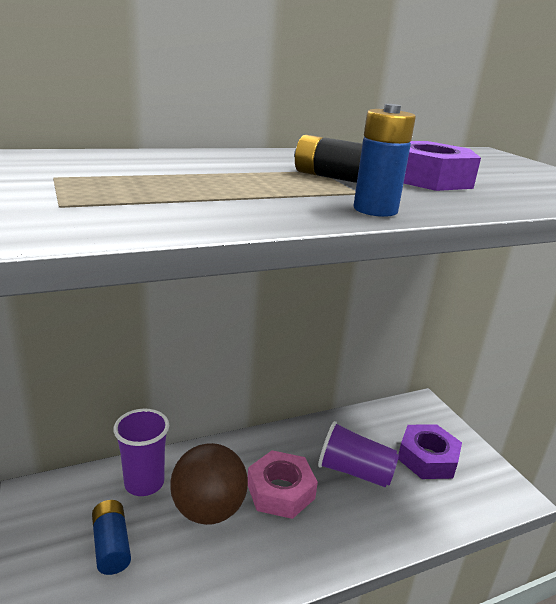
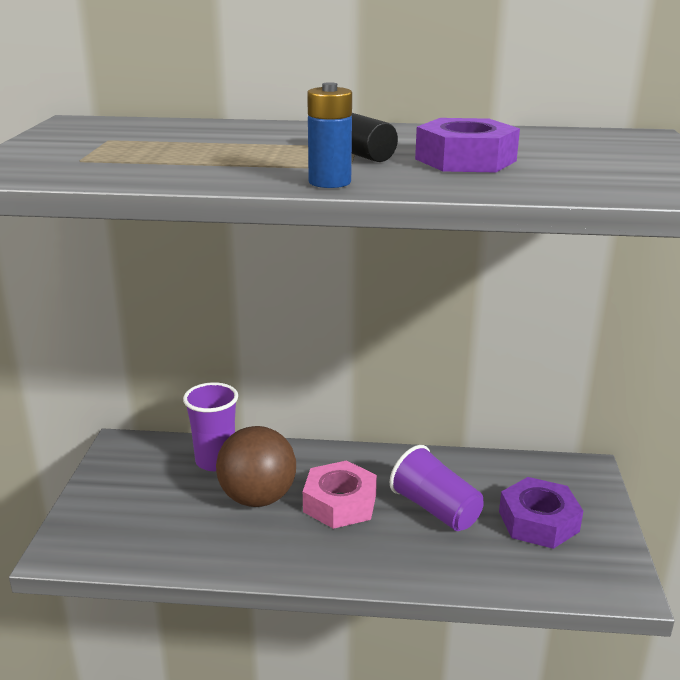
camera: 30 degrees right, 0 degrees up
(111, 545) = (157, 499): blue battery -> none

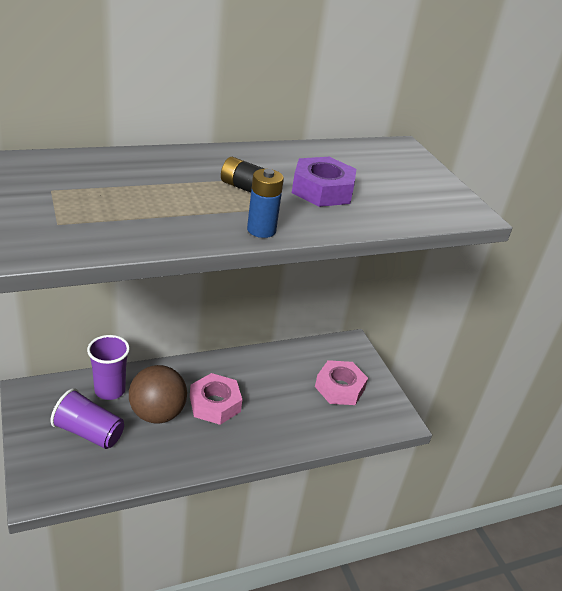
camera: 30 degrees left, 10 degrees up
(435, 509) = (277, 394): purple cup -> purple cup (89, 432)
(538, 521) = (339, 388): purple nut -> pink nut

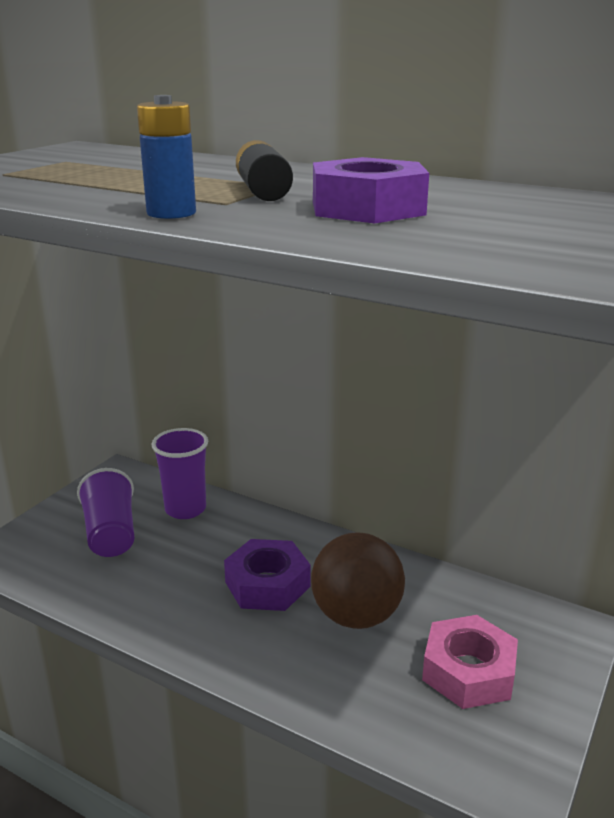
camera: 55 degrees right, 10 degrees down
(157, 413) = (194, 556): brown ball -> brown ball (356, 616)
(215, 404) = (267, 584): pink nut -> purple nut

